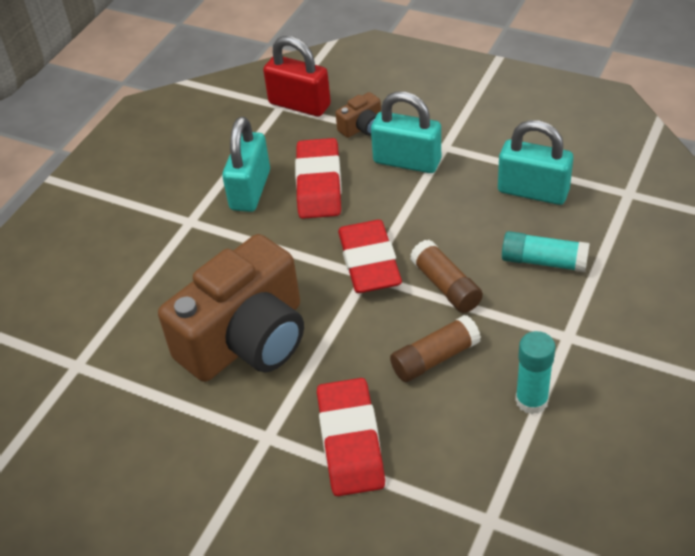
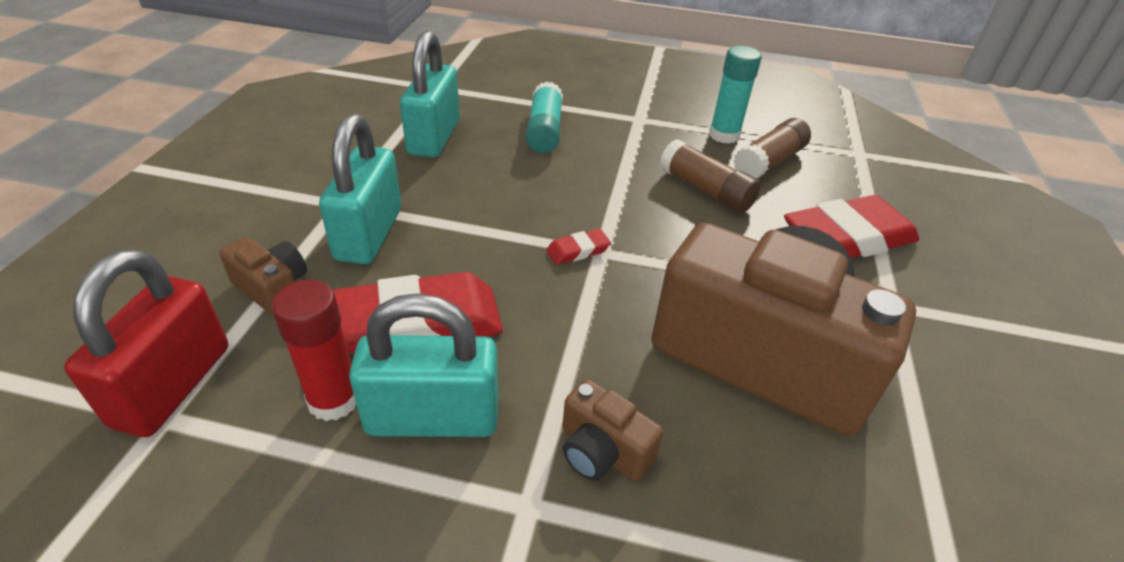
camera: 110 degrees left, 5 degrees down
(207, 251) = (602, 451): none -> brown camera
(273, 156) = (334, 400): none -> red glue stick
(369, 262) = (578, 250): red eraser -> red eraser, size x0.42
(445, 286) = (599, 189): brown glue stick -> brown glue stick (769, 162)

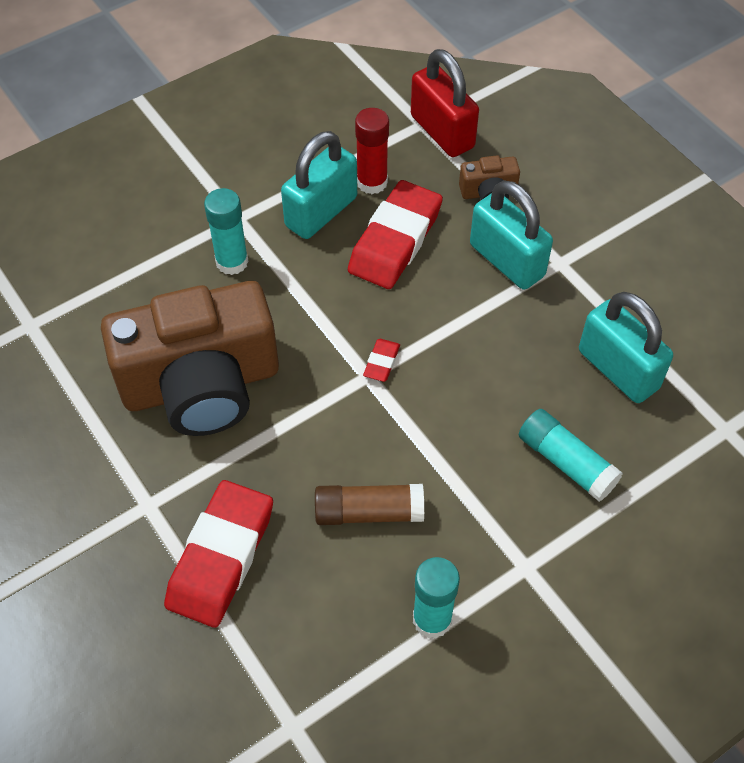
camera: 135 degrees right, 15 degrees up
(602, 451) = (232, 262): brown camera -> turquoise glue stick
(769, 162) = (357, 612): brown glue stick -> none

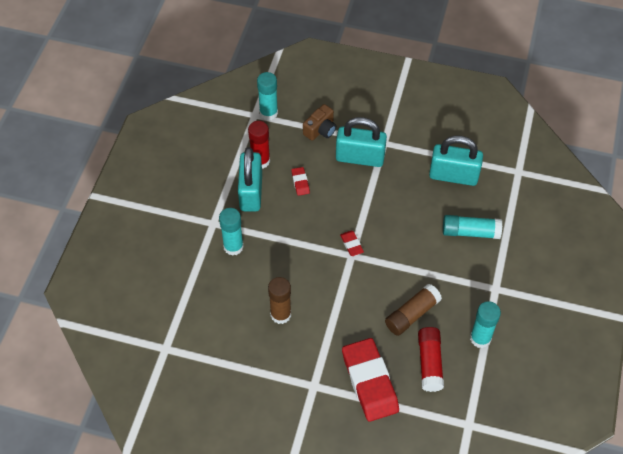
camera: 40 degrees left, 0 degrees up
(201, 384) = (280, 314): brown camera -> brown glue stick
(326, 596) = (429, 363): none -> red glue stick
(395, 240) = (300, 182): red eraser -> red eraser, size x0.42
(442, 132) = (268, 113): red padlock -> turquoise glue stick

